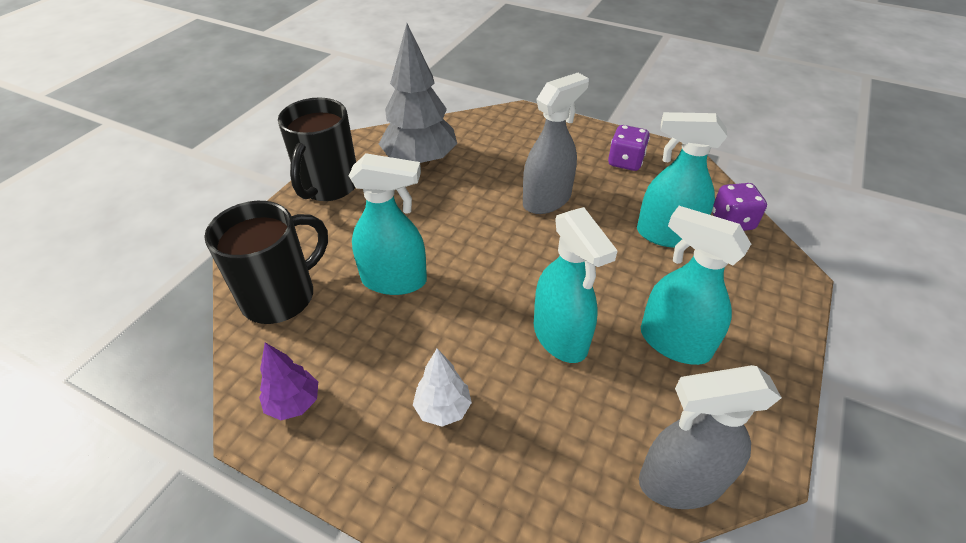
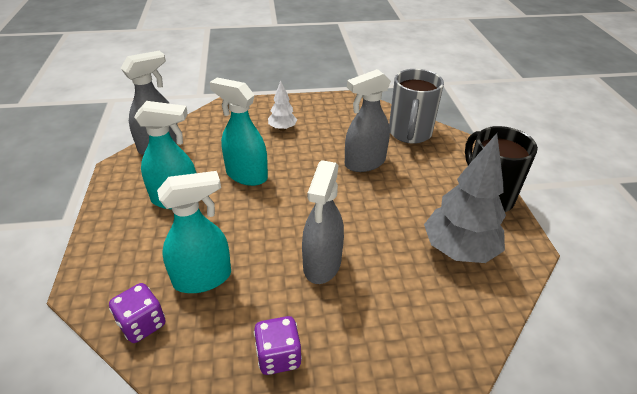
camera: 145 degrees right, 5 degrees down
(281, 296) = (409, 133): black mug -> grey mug
(294, 403) = (346, 108): purple tree -> none
(394, 280) = (364, 163): turquoise spray bottle -> grey spray bottle

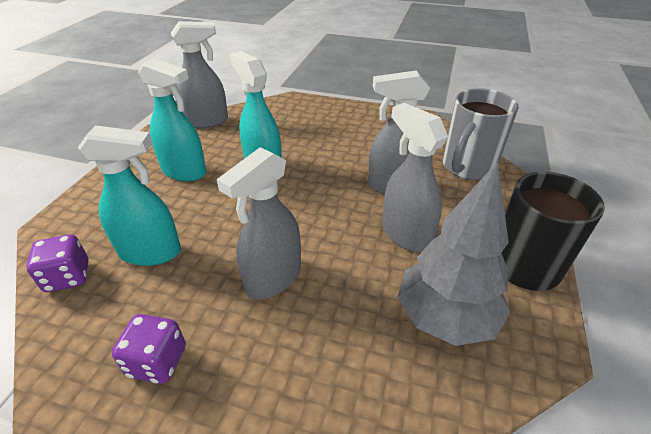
camera: 25 degrees right, 0 degrees up
(282, 128) = (330, 131): white tree -> none
(397, 199) = (405, 234): none -> grey spray bottle

